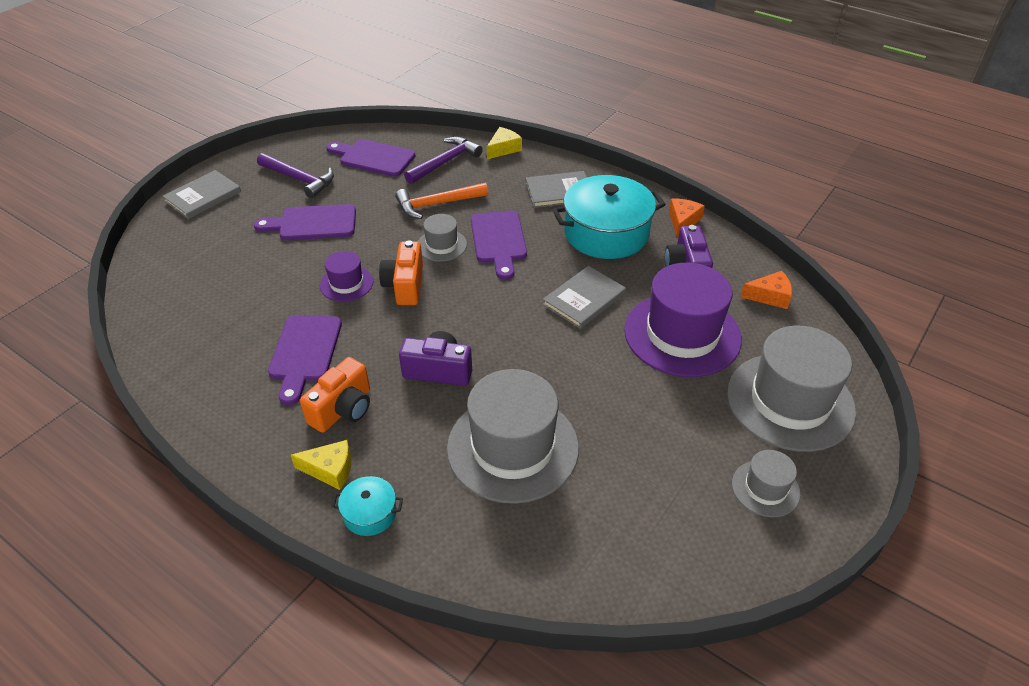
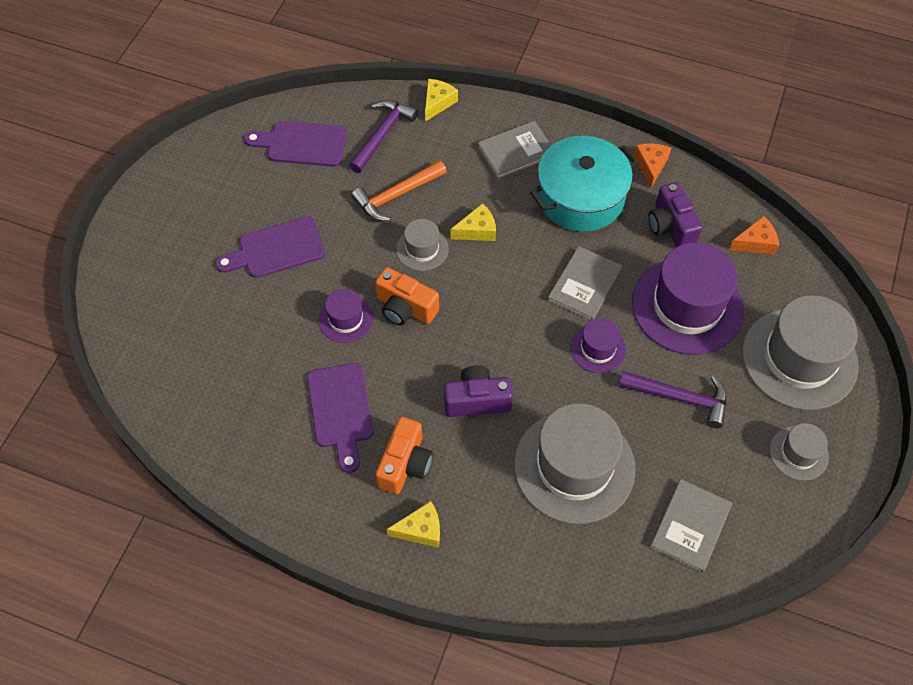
camera: 15 degrees left, 15 degrees up
(203, 196) = (139, 238): grey book -> grey book (690, 526)
(299, 179) = (234, 192): purple hammer -> purple hammer (679, 398)
(370, 513) = (474, 563): turquoise pot -> none
(405, 285) = (405, 308): orange camera -> orange camera turned 45 degrees counterclockwise
(498, 240) = (477, 230): purple cutting board -> yellow cheese
(577, 352) = (598, 349): none -> purple hat

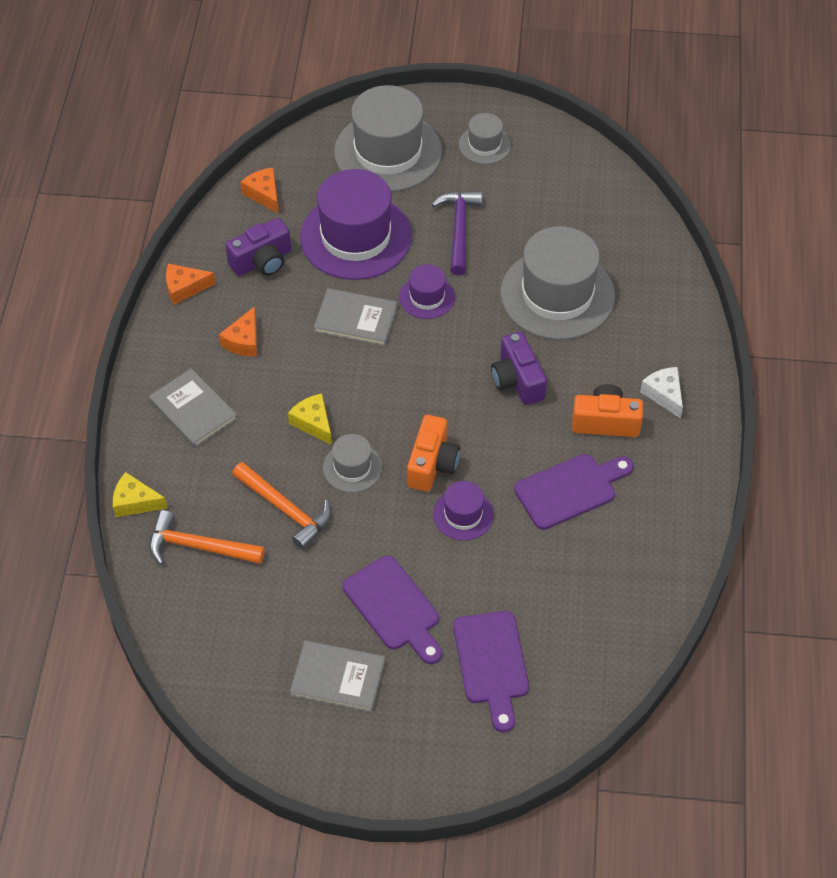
camera: 105 degrees left, 5 degrees down
(302, 144) = (233, 628): purple cutting board -> purple cutting board (491, 663)
(382, 135) = (199, 547): purple hammer -> orange hammer
(421, 530) = (664, 394): yellow cheese -> white cheese
(580, 197) = (243, 341): turquoise pot -> orange cheese
(690, 526) = (581, 207): grey book -> grey book (338, 678)

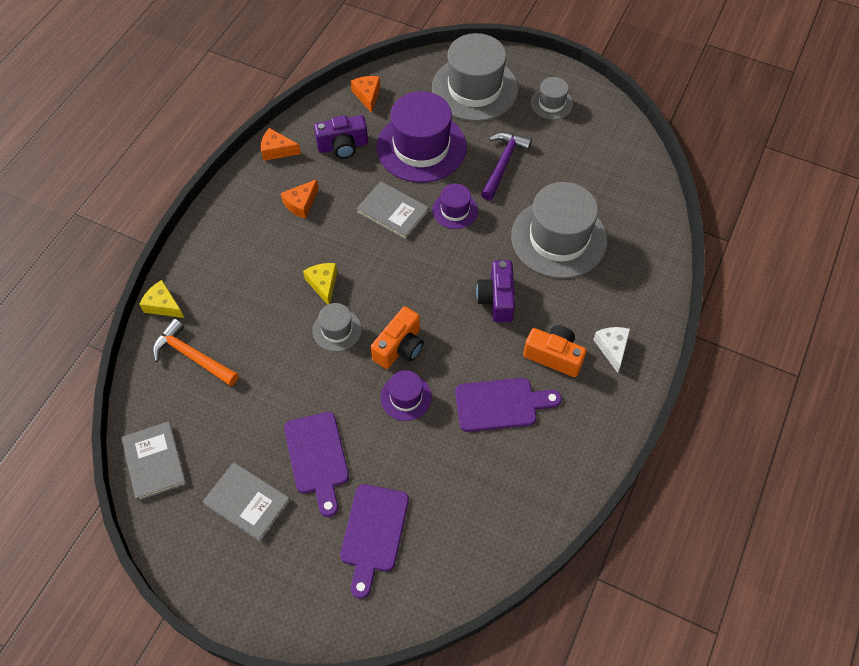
camera: 20 degrees right, 5 degrees up
(193, 410) = (239, 246): grey book -> grey book (154, 461)
(285, 509) = (271, 347): orange hammer -> none

